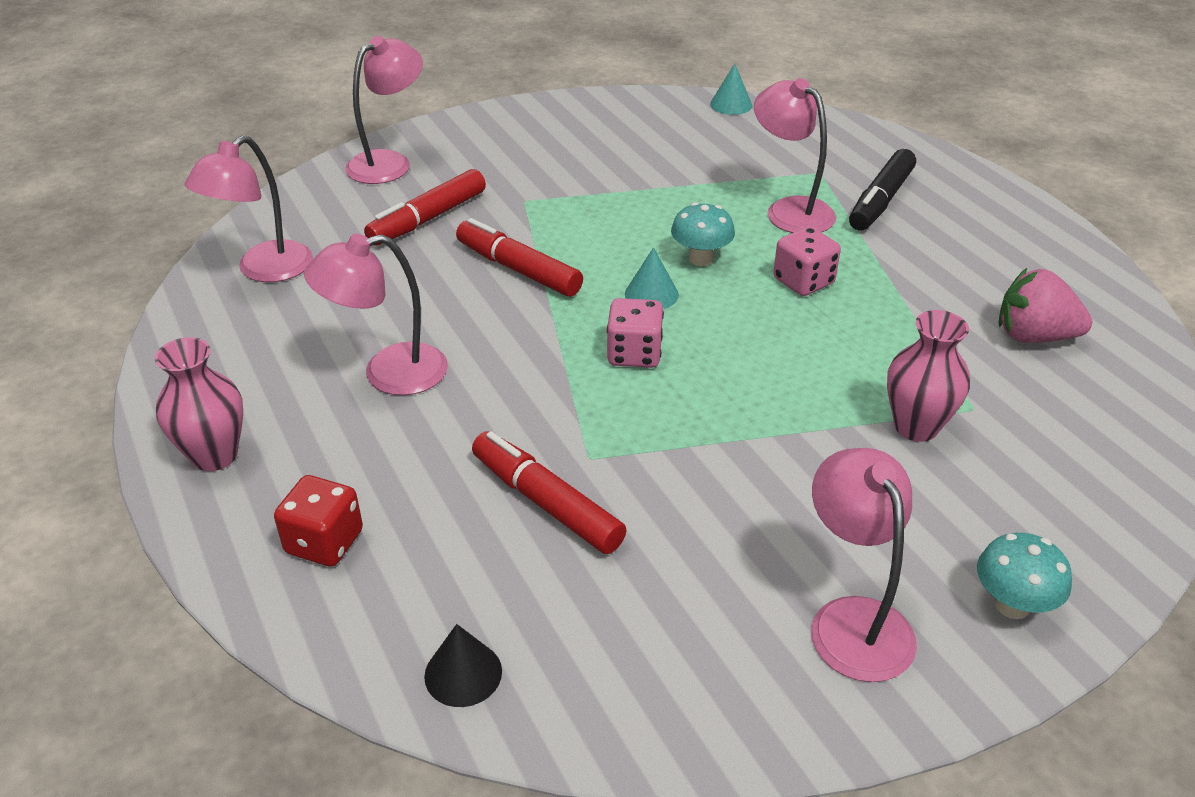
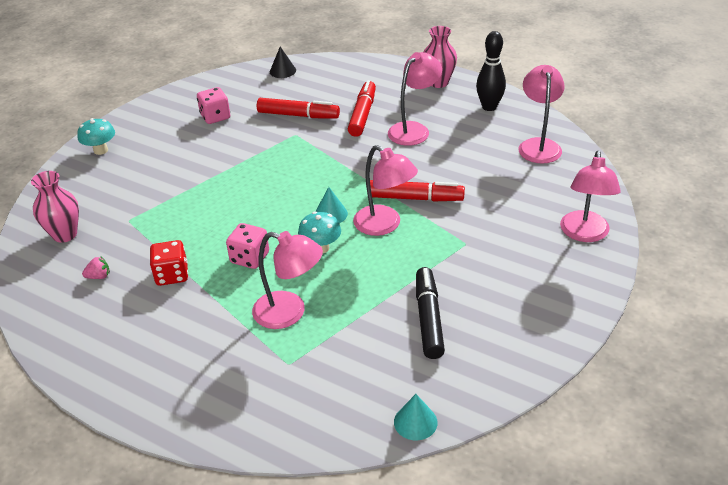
camera: 150 degrees right, 0 degrees up
(221, 361) = (489, 107): none -> black bowling pin
(324, 542) = (364, 78): red dice -> red dice (172, 275)
(427, 219) = (503, 206): red marker -> red marker (363, 114)
(634, 354) = (312, 180): pink dice -> pink dice (215, 117)
(853, 620) = (161, 125): pink lamp -> pink lamp (384, 225)
(880, 201) = (228, 352): black marker -> black marker (429, 318)
(916, 426) = (155, 200): pink vase -> pink vase (65, 234)
(1033, 336) = (99, 276): pink strawberry -> pink strawberry, size x0.48

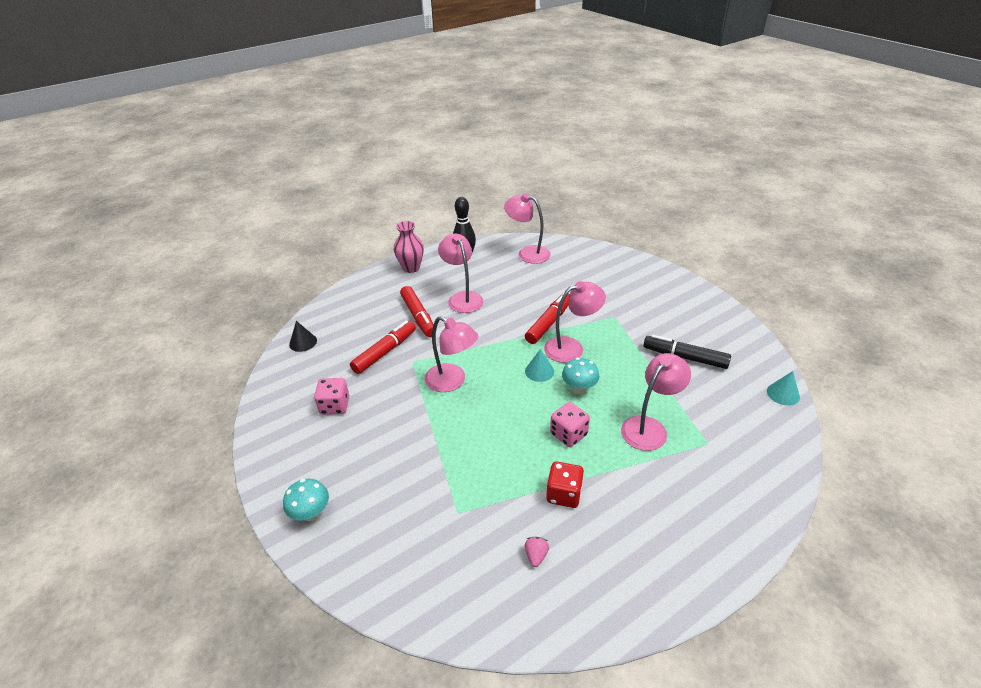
camera: 65 degrees left, 0 degrees up
(65, 234) = (446, 576): pink vase -> none
(363, 114) = (418, 316): red marker -> red marker turned 150 degrees counterclockwise
(584, 234) = (631, 268): pink lamp -> pink lamp (452, 382)

